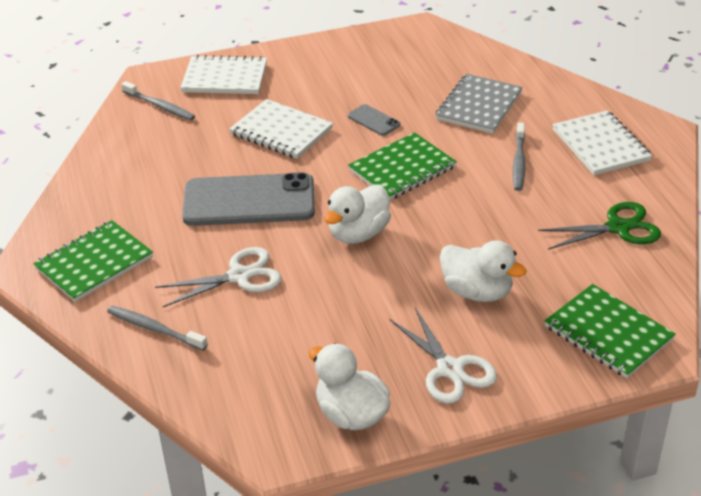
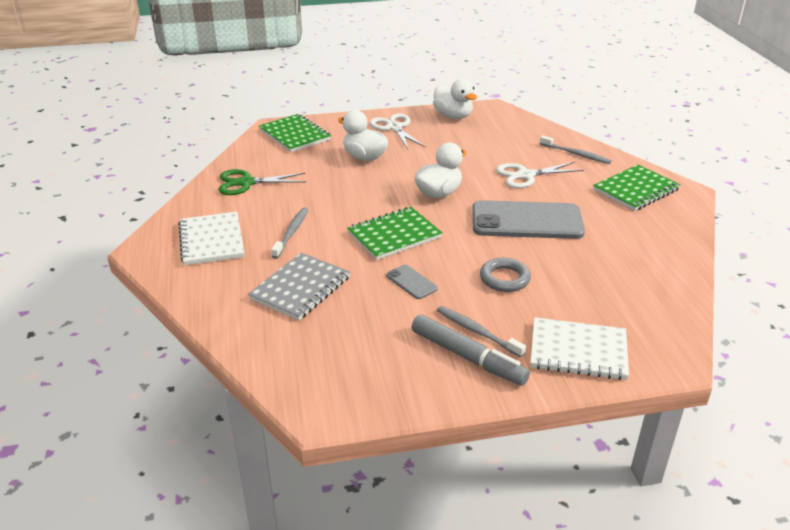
camera: 175 degrees left, 5 degrees down
(160, 106) = (642, 319): grey toothbrush -> grey toothbrush (477, 331)
(281, 131) = (504, 278): white notebook -> grey ring
(317, 66) = (467, 357): none -> grey marker

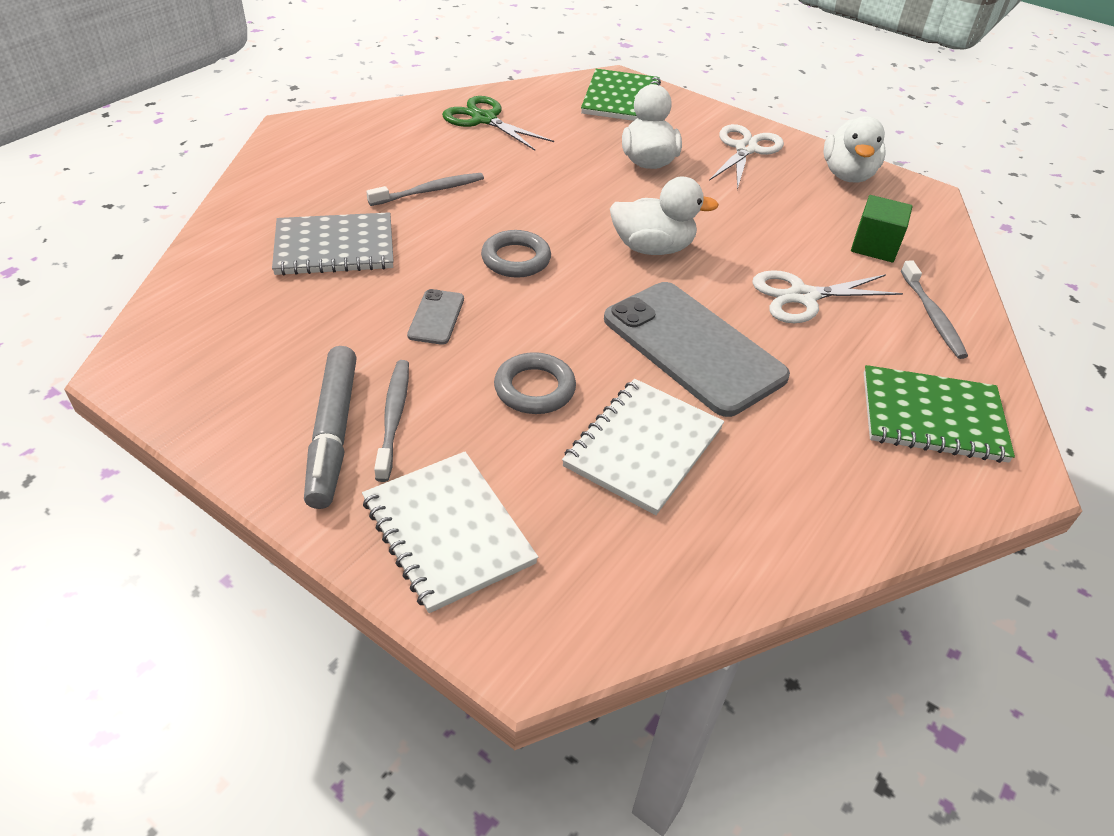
camera: 45 degrees right, 10 degrees up
(211, 240) = (354, 154): white notebook -> white notebook (643, 447)
(394, 235) = (516, 259): green notebook -> grey ring
(513, 140) = (874, 246): none -> green cube
(526, 175) = (803, 297): white scissors -> white scissors turned 45 degrees counterclockwise

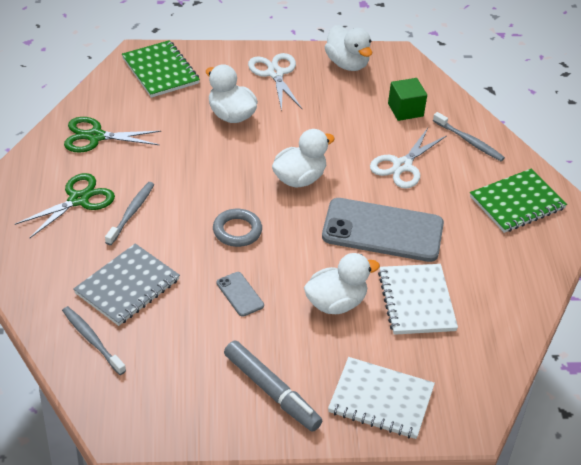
camera: 40 degrees left, 0 degrees up
(394, 417) = (289, 363): grey toothbrush -> grey toothbrush (92, 340)
(396, 158) = (78, 200): none -> green scissors
(534, 388) = (336, 303): grey ring -> white duck

